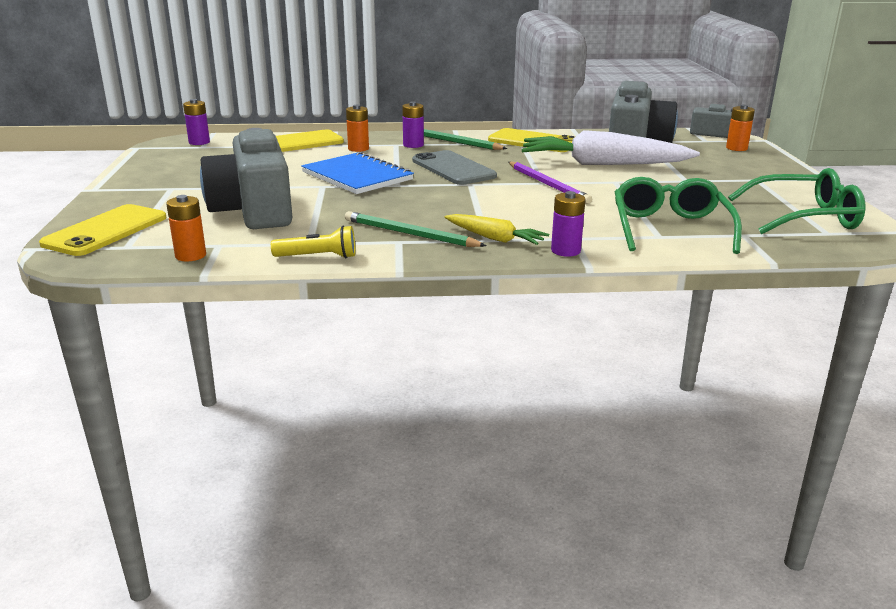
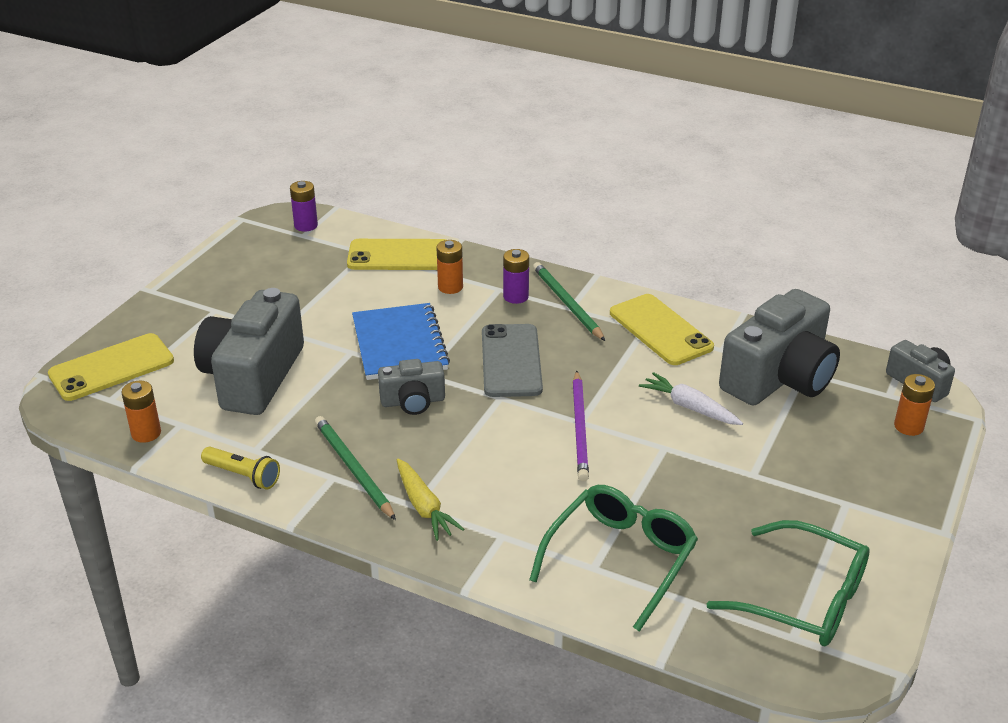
camera: 30 degrees right, 10 degrees up
(408, 197) = (413, 401): none -> grey camera
(565, 251) = (470, 554): purple battery -> none
(603, 164) = (689, 407): white carrot -> white carrot, size x0.51

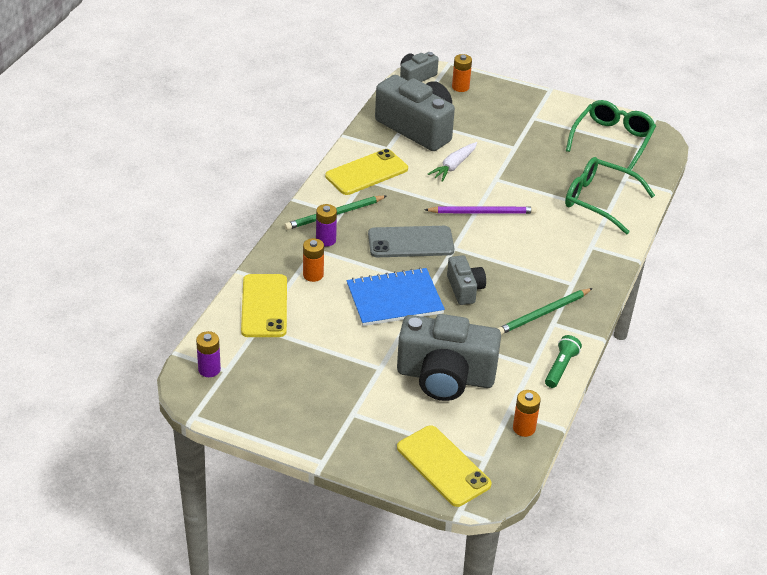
camera: 95 degrees left, 5 degrees up
(243, 475) = (561, 368): yellow flashlight -> green flashlight
(424, 507) = (573, 279): yellow carrot -> none

